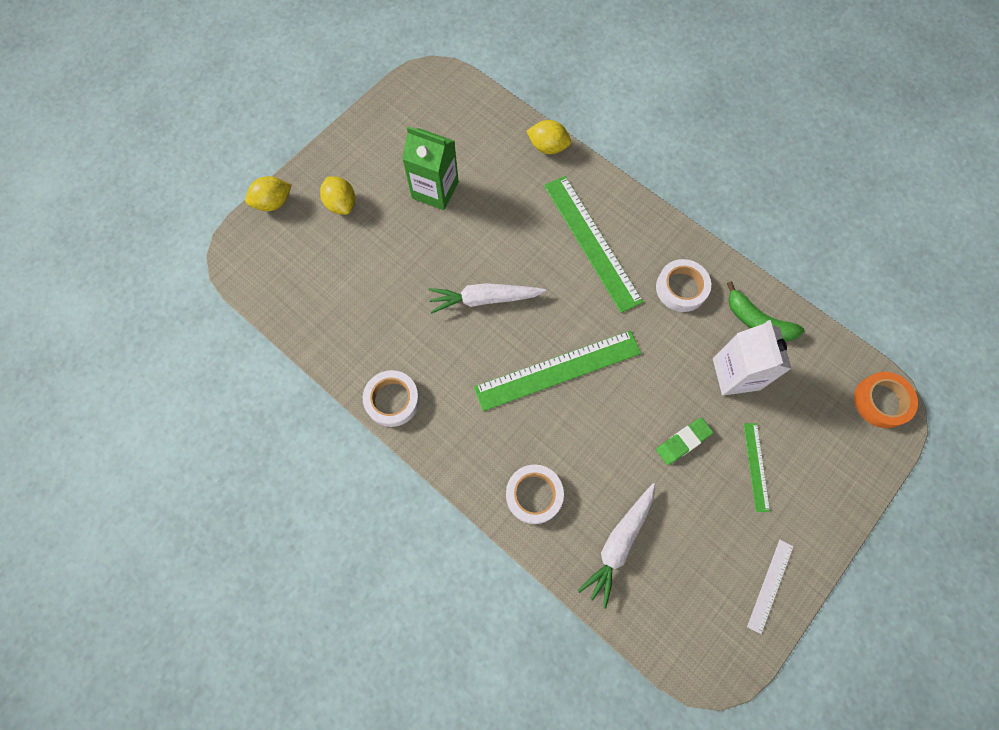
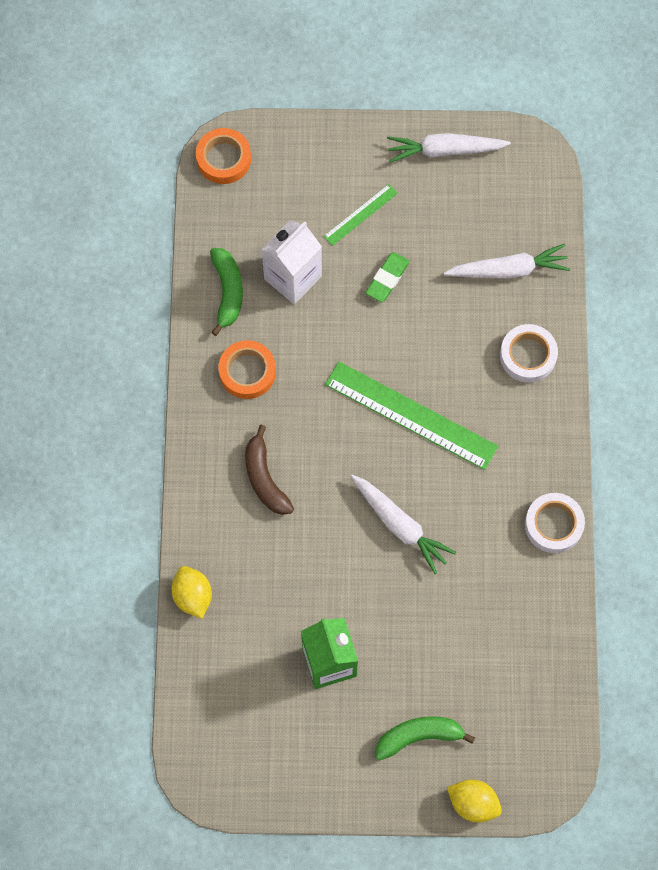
camera: 130 degrees left, 0 degrees up
(341, 204) = (419, 736): yellow lemon -> green banana
(591, 242) = (264, 478): green ruler -> brown banana
(681, 288) = (247, 372): white tape -> orange tape
(683, 442) = (387, 279): green eraser -> green eraser turned 75 degrees counterclockwise
(770, 585) = (444, 150): white ruler -> white carrot

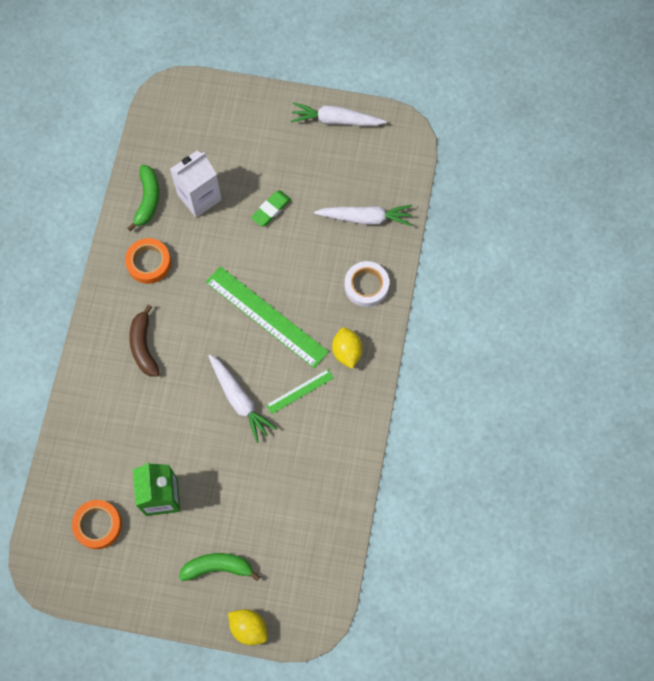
camera: 10 degrees right, 0 degrees up
(192, 596) = (68, 427): yellow lemon -> yellow lemon (347, 352)
(223, 159) = (167, 100): orange tape -> orange tape (98, 525)
(360, 214) = (261, 158): green ruler -> green ruler (300, 391)
(553, 525) = (358, 420): white tape -> none

